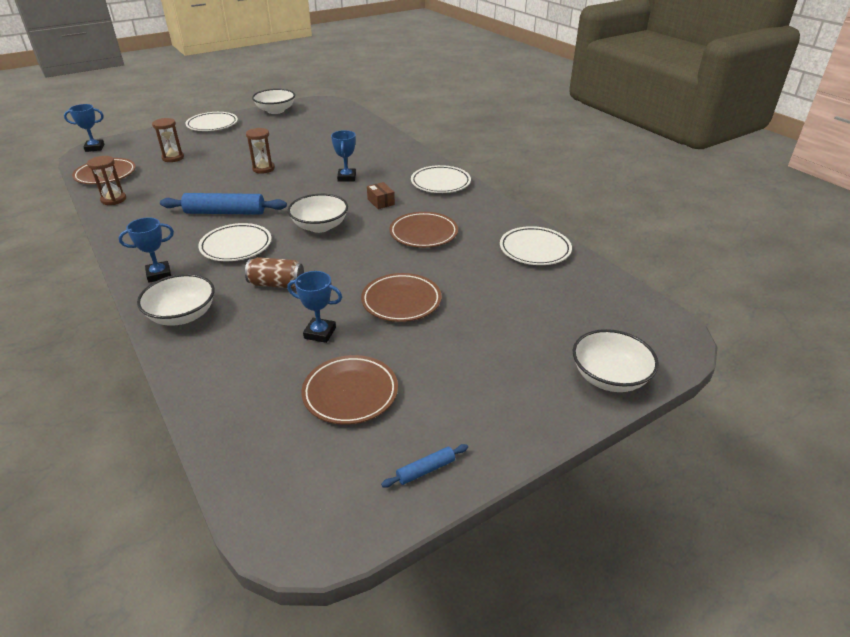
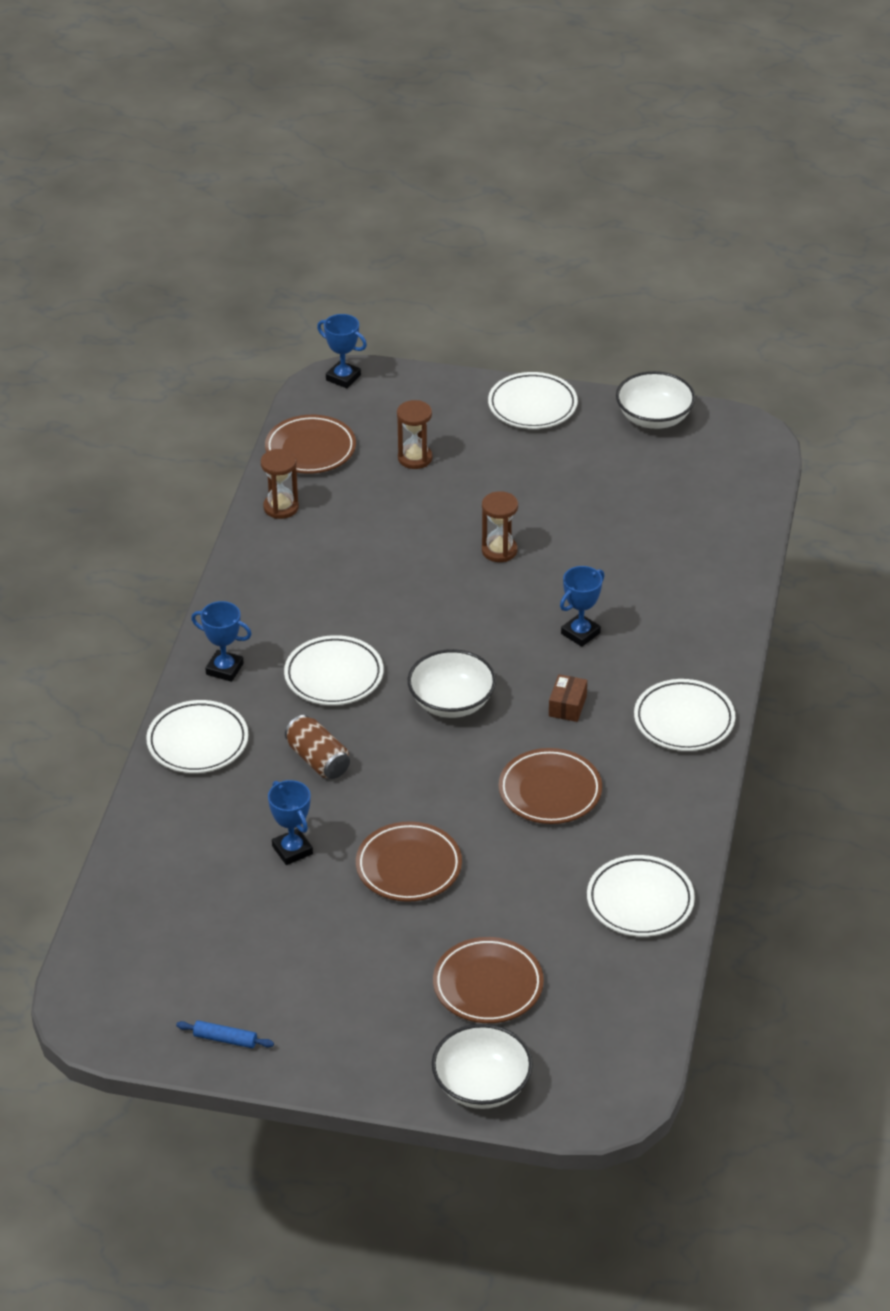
camera: 45 degrees right, 5 degrees up
(182, 315) = (198, 742): white bowl -> white plate
(225, 212) = (375, 609): blue rolling pin -> none
(350, 393) = (247, 932): brown plate -> brown plate (488, 985)

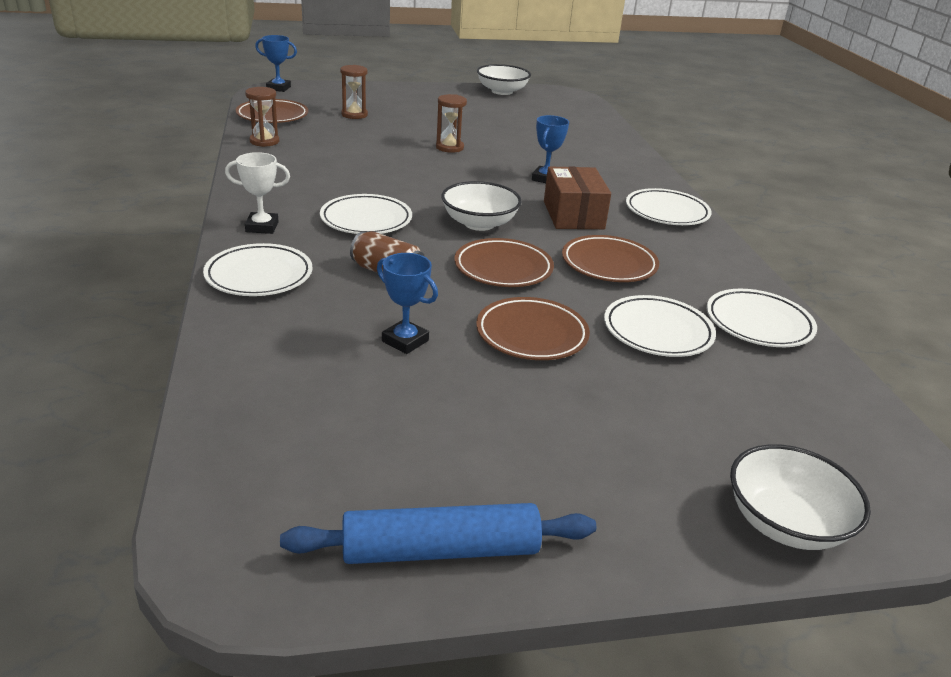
camera: 25 degrees left, 10 degrees down
(224, 669) = (262, 227): blue trophy -> white trophy
(225, 1039) = (441, 549): blue rolling pin -> blue rolling pin, size x2.14
(488, 985) = (695, 418): brown plate -> brown plate (503, 268)
(532, 406) = (419, 91): white plate -> white plate (657, 332)
(567, 706) = (573, 215): brown box -> brown box, size x1.92

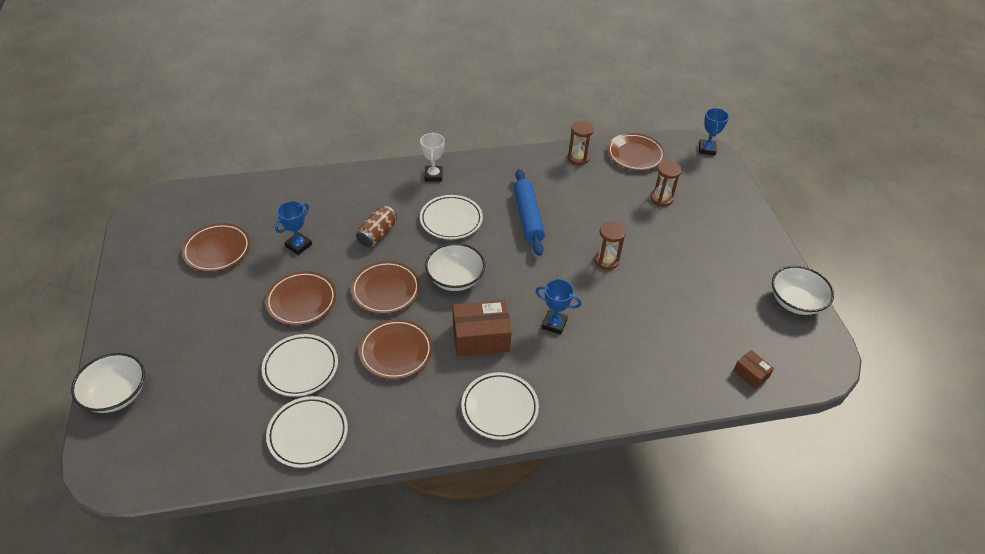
camera: 90 degrees right, 15 degrees up
(259, 276) = (370, 183): white plate -> none
(409, 433) = (217, 250): none -> brown plate
(441, 549) = (139, 263): blue rolling pin -> blue rolling pin (528, 217)
(587, 116) = (750, 374): none -> brown box

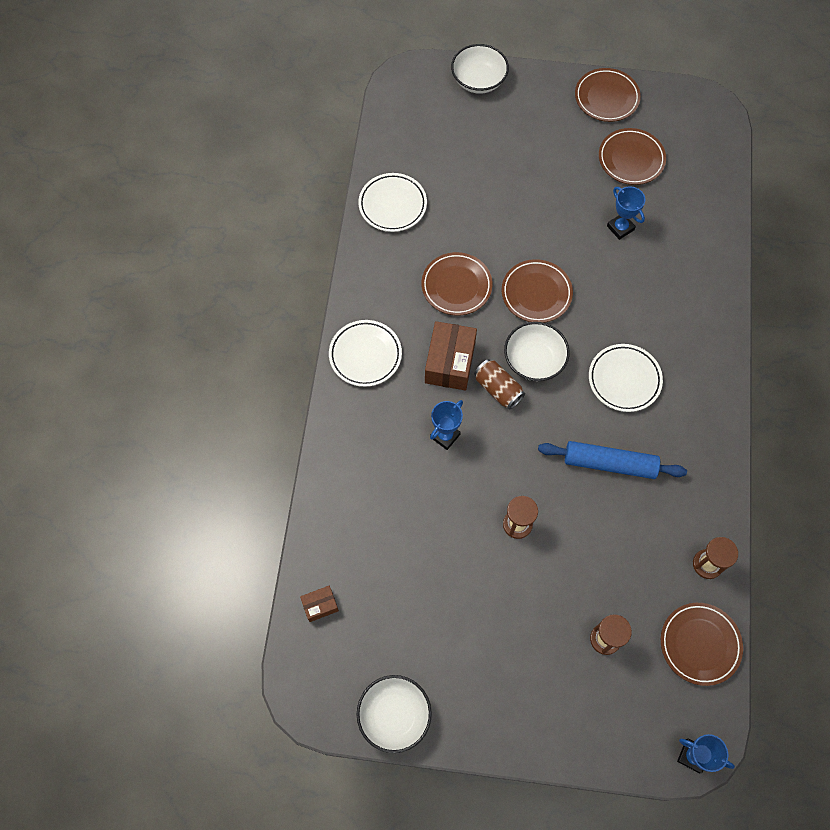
camera: 110 degrees right, 20 degrees up
(301, 301) = (542, 220): brown plate -> brown plate (606, 98)
(301, 368) = (463, 209): white plate -> none
(377, 234) = (619, 302): brown can -> brown can (498, 389)
(433, 176) = (706, 380): white trophy -> none

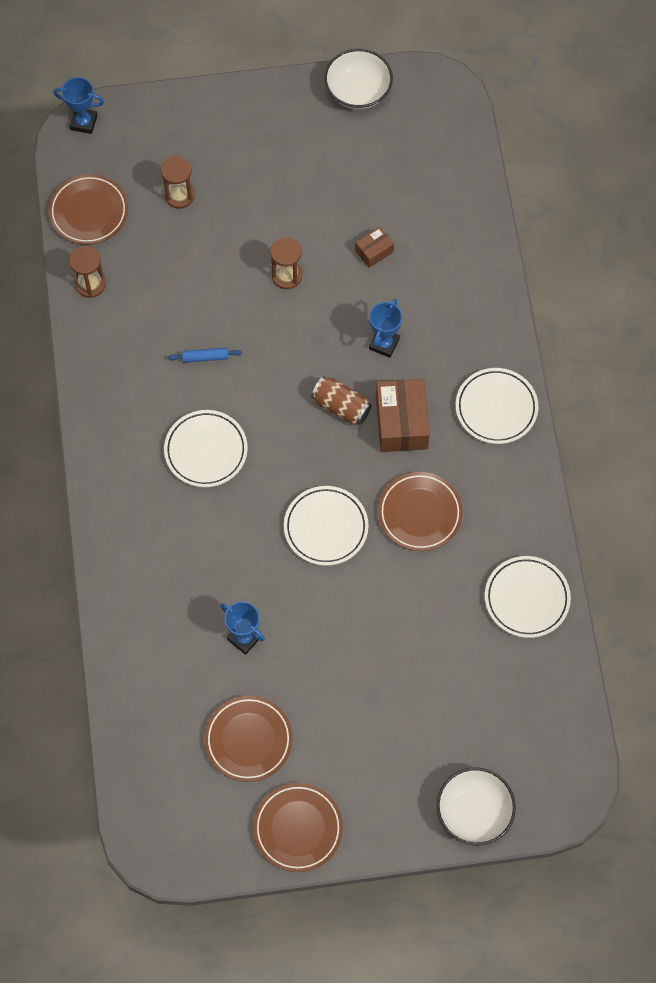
camera: 165 degrees right, 0 degrees up
(320, 605) = (456, 160): brown box -> brown box (374, 251)
(534, 360) = (310, 448): white bowl -> none
(536, 293) = (326, 527): brown plate -> white plate
(609, 464) = (205, 357): blue rolling pin -> blue rolling pin, size x0.47

